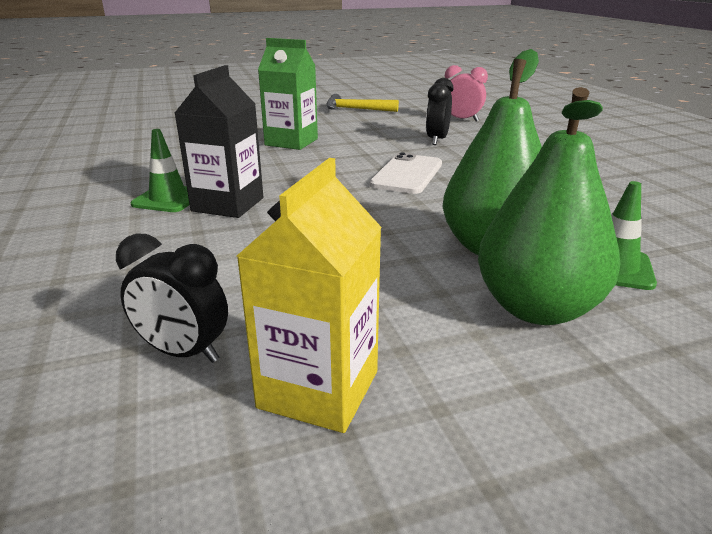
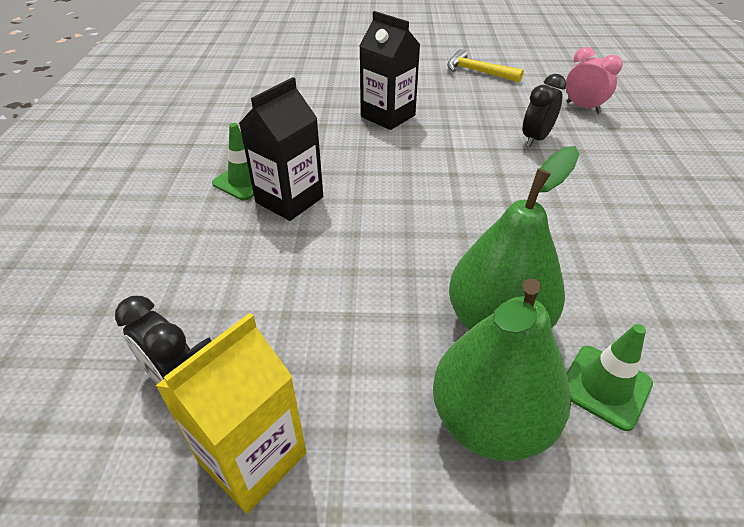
camera: 20 degrees right, 15 degrees up
(291, 142) = (388, 116): green carton -> black carton
(407, 174) = (474, 190): white phone -> none

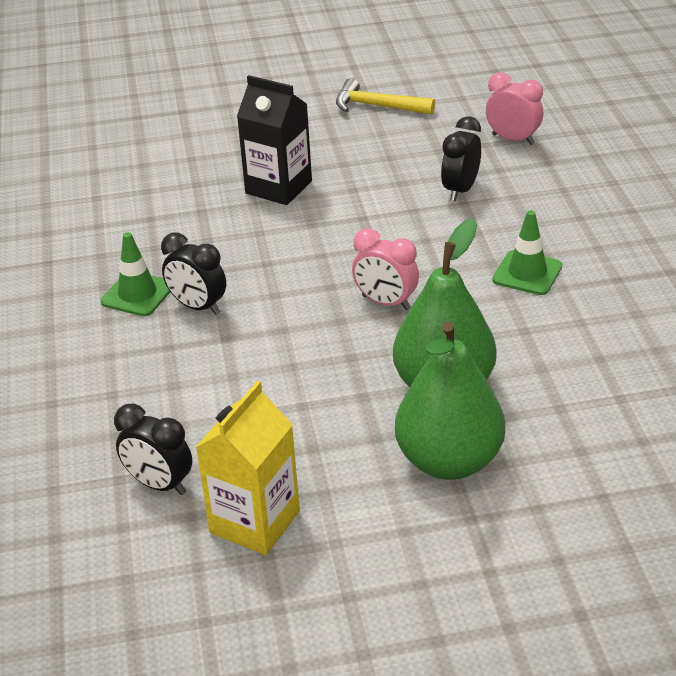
camera: 10 degrees left, 5 degrees down
(289, 200) = (198, 307): black carton -> black clock
(454, 224) = (386, 302): none -> pink clock
(605, 386) = (544, 419): green traffic cone -> green traffic cone (527, 273)

